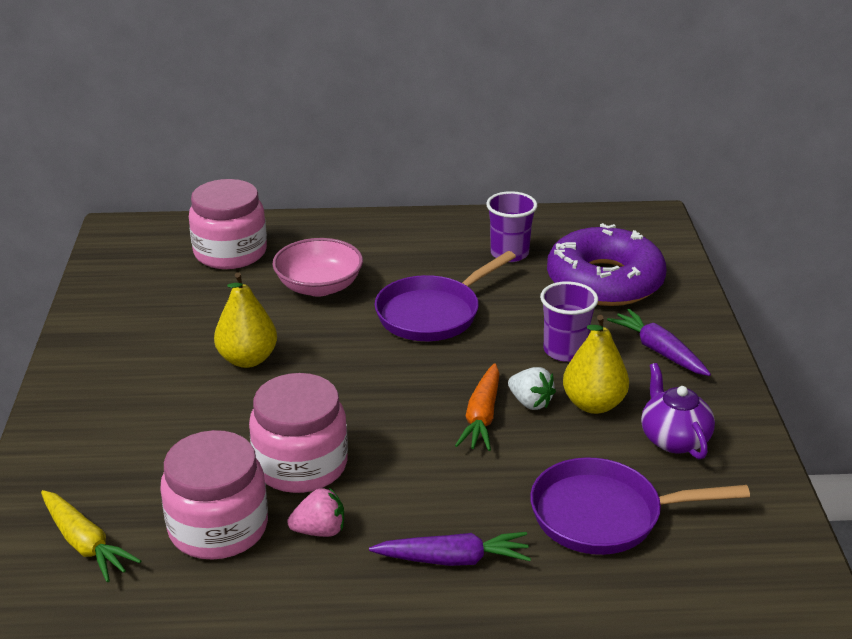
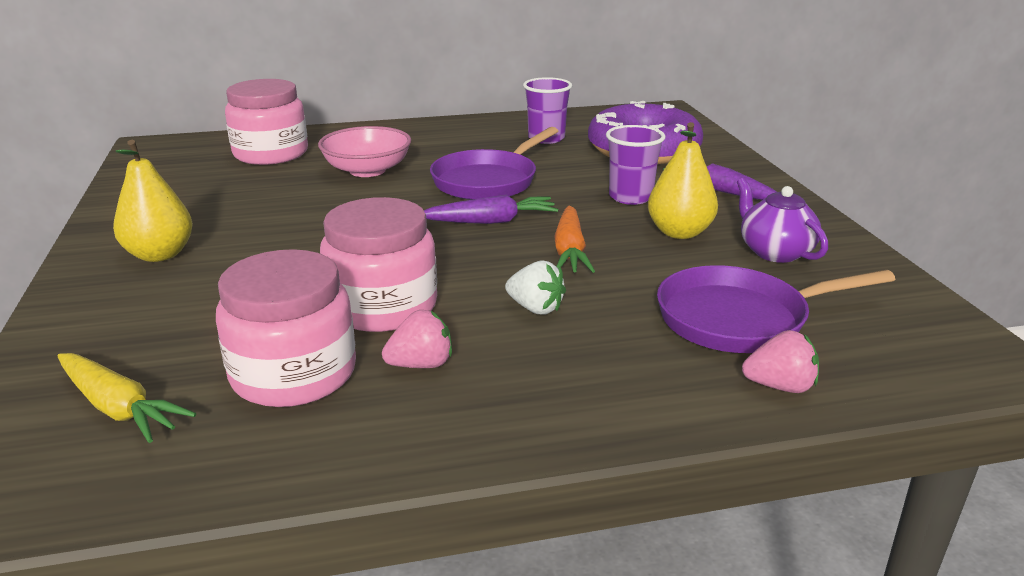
camera: 10 degrees left, 5 degrees down
(247, 359) = (303, 226): yellow pear -> yellow pear (160, 254)
(453, 559) = (591, 376): purple carrot -> purple carrot (491, 221)
(530, 402) = (615, 236): white strawberry -> white strawberry (535, 308)
(605, 590) = (780, 386): none -> pink strawberry

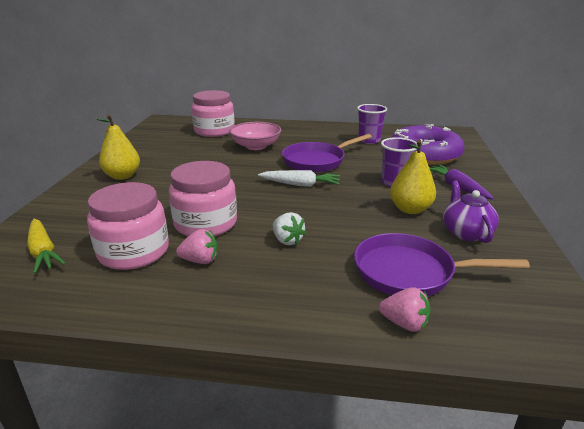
camera: 20 degrees right, 0 degrees up
(491, 221) = (300, 184): purple carrot -> white carrot
(570, 251) = (333, 209): orange carrot -> none

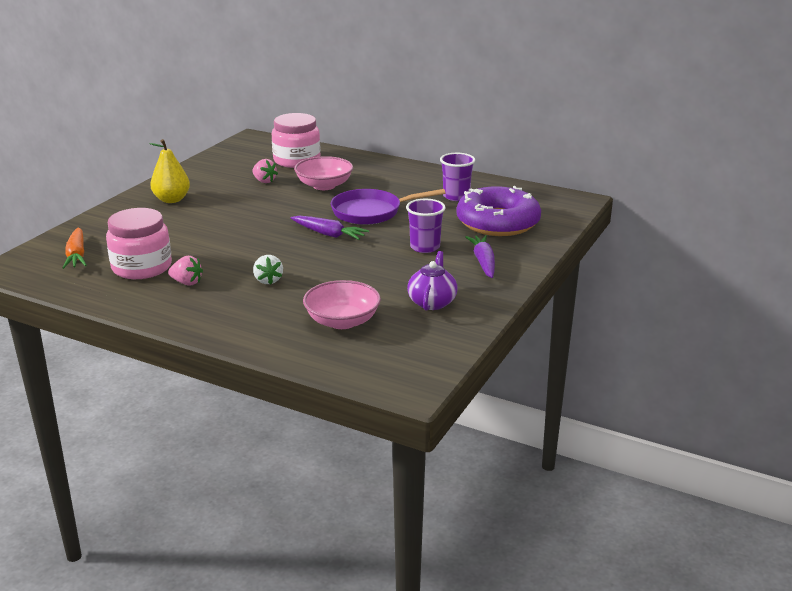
camera: 20 degrees right, 0 degrees up
(43, 252) = (77, 255): yellow carrot -> orange carrot
(206, 223) = (213, 255): pink jar -> none
(300, 184) = (328, 234): white carrot -> purple carrot
(404, 324) = (297, 350): pink strawberry -> pink strawberry (264, 181)
(410, 209) = (406, 274): yellow pear -> none
(410, 272) = (342, 321): purple pan -> pink bowl

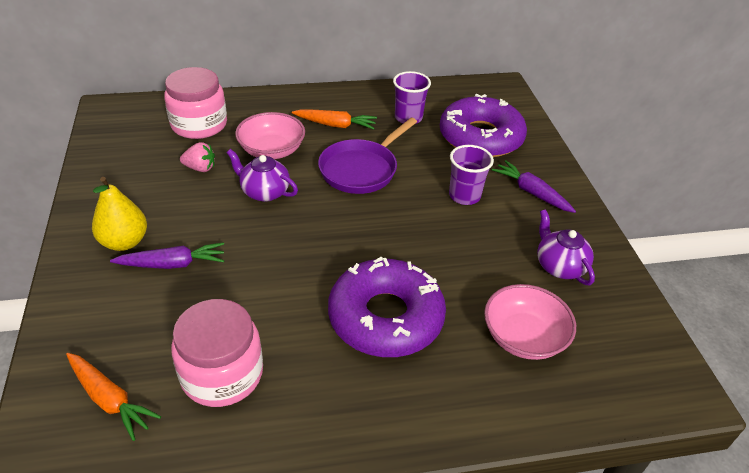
camera: 40 degrees left, 15 degrees up
(187, 283) = (306, 370): pink strawberry -> none
(268, 280) = (385, 317): white strawberry -> purple donut
(286, 203) = (264, 192): none -> purple teapot
(328, 234) = (360, 218): purple carrot -> purple carrot (172, 264)
(392, 185) = (335, 125): none -> orange carrot

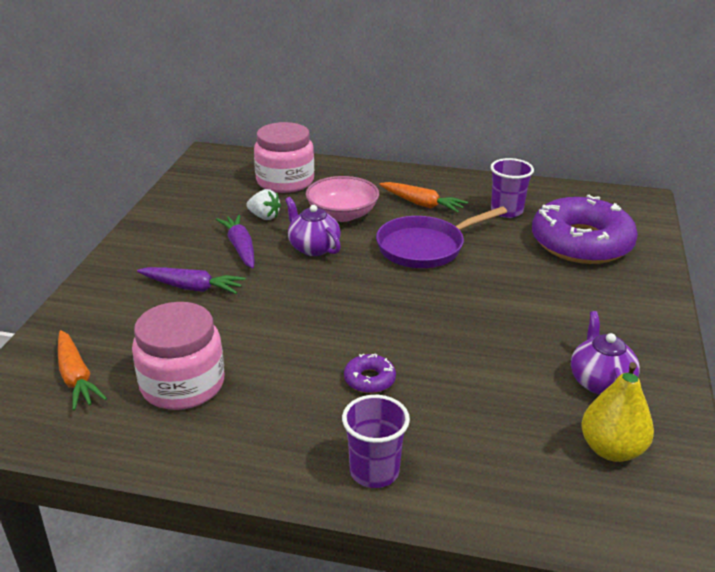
camera: 25 degrees right, 10 degrees down
(124, 242) = (161, 261): yellow pear -> yellow pear (611, 449)
(200, 168) = (264, 217): pink strawberry -> white strawberry
(385, 317) = (369, 379): purple donut -> purple donut, size x0.40
(464, 196) = (526, 293): purple cup -> purple cup (374, 471)
(523, 337) = (513, 436): pink bowl -> none
(531, 192) = (611, 306): purple carrot -> purple carrot (240, 247)

